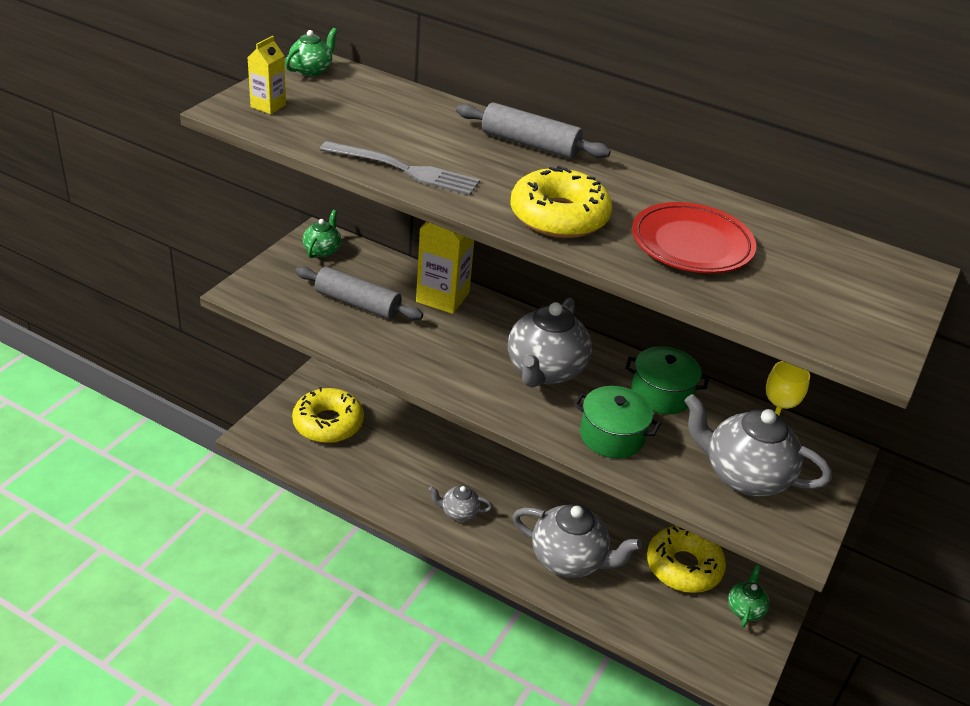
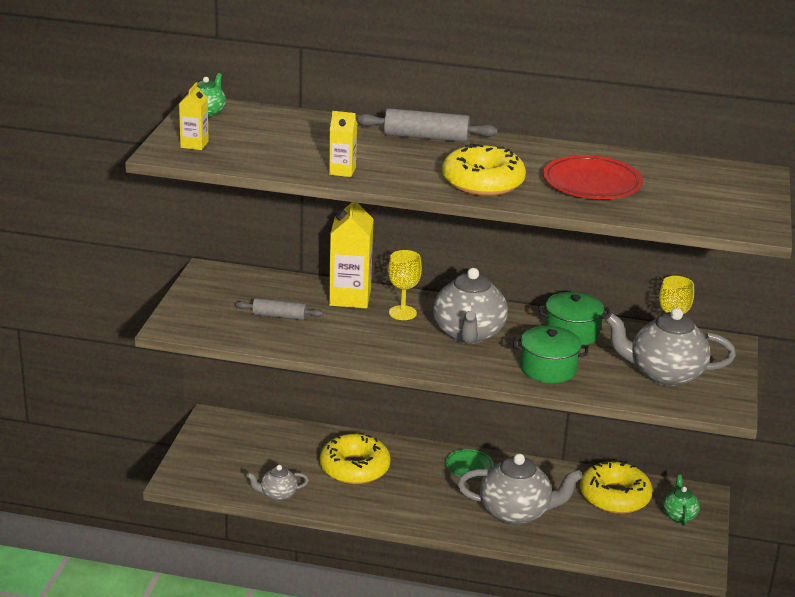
camera: 15 degrees left, 10 degrees down
(322, 250) = (220, 282): green teapot -> none
(328, 423) = (242, 456): yellow donut -> yellow donut (354, 468)
(357, 303) = (279, 316): grey rolling pin -> grey rolling pin, size x0.66
(405, 170) = (342, 171): grey fork -> yellow carton
(459, 512) = (401, 499): grey teapot -> grey teapot (278, 494)
(488, 328) = (402, 313): none -> yellow goblet
(545, 491) = (469, 466): none -> green plate

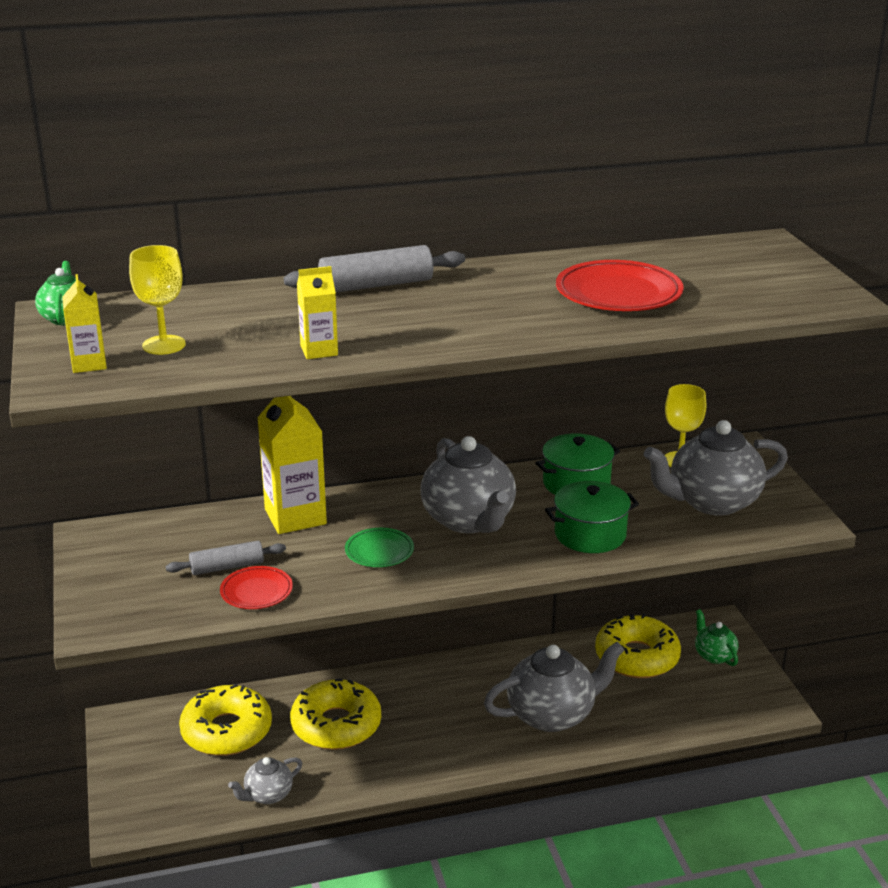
camera: 25 degrees left, 0 degrees up
(286, 336) = (256, 591): none -> red plate
(402, 313) = (373, 517): yellow goblet -> yellow goblet (164, 345)
(469, 466) = (462, 676): green plate -> green plate (379, 551)
(483, 182) = (500, 322): yellow donut -> yellow donut (226, 731)

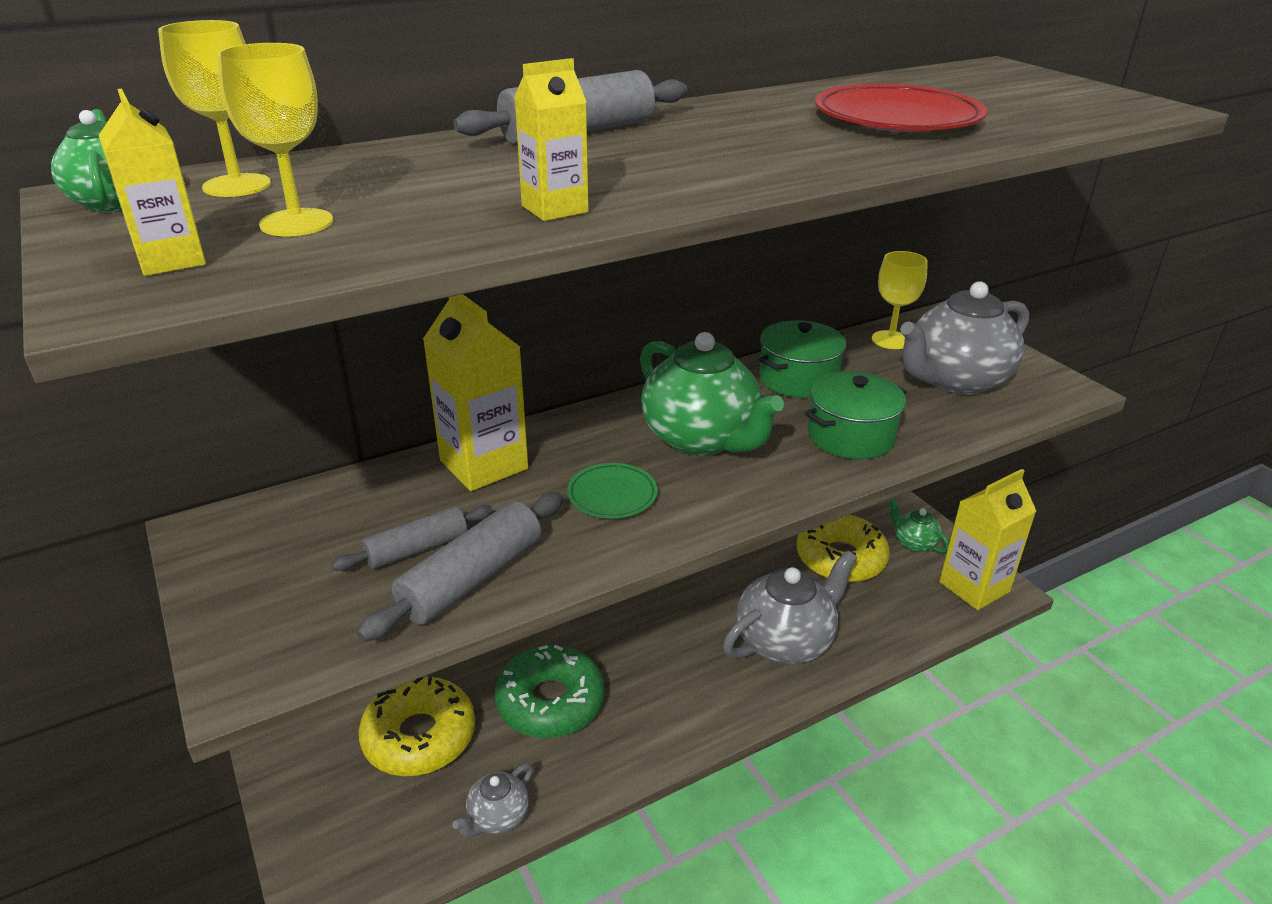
camera: 15 degrees left, 5 degrees up
(138, 312) = (237, 186): none -> yellow goblet
(256, 591) = (472, 579): red plate -> grey rolling pin
(336, 725) = (550, 702): yellow donut -> green donut
(469, 520) = (701, 439): grey teapot -> green teapot
(750, 700) = (974, 587): none -> yellow carton

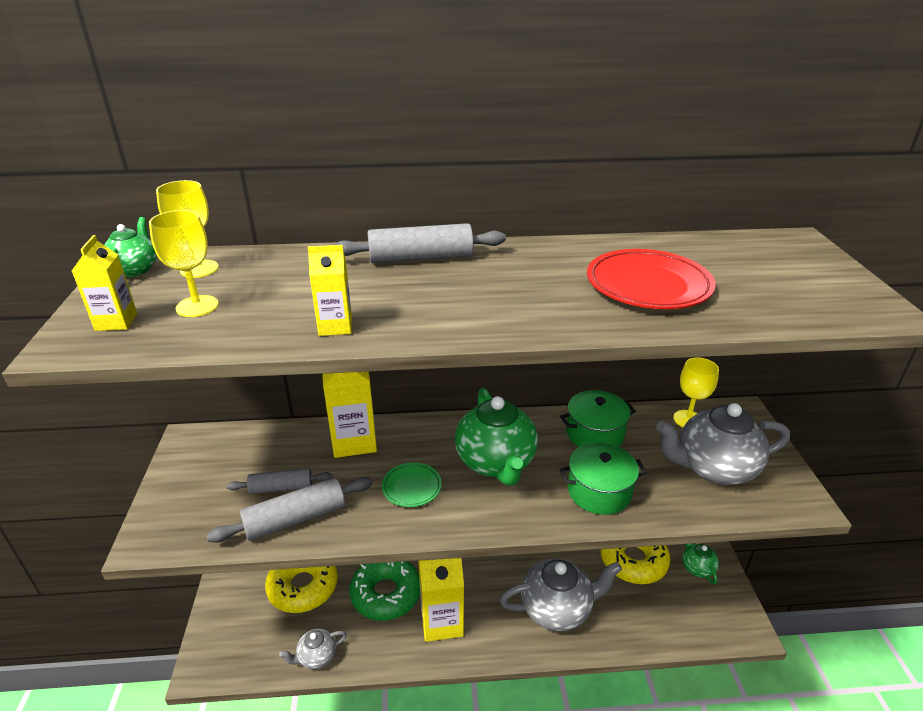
camera: 25 degrees right, 0 degrees up
(974, 587) = (724, 619): yellow carton -> yellow carton (442, 622)

